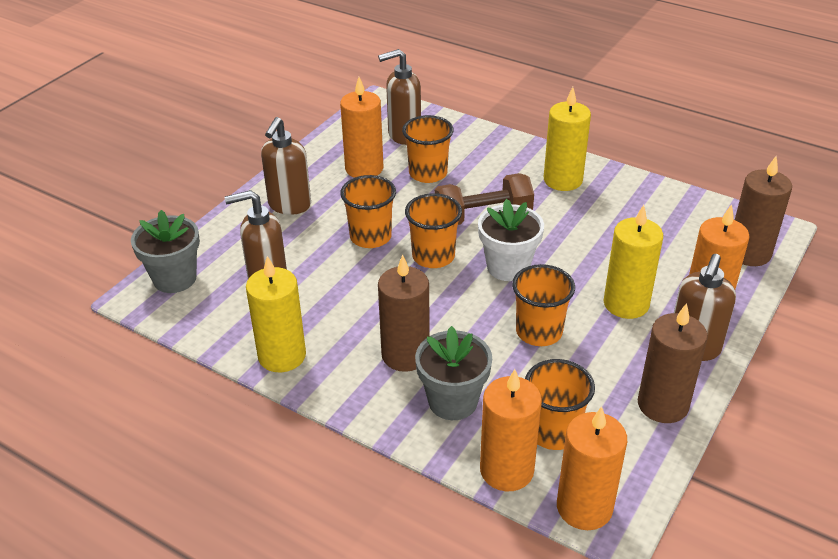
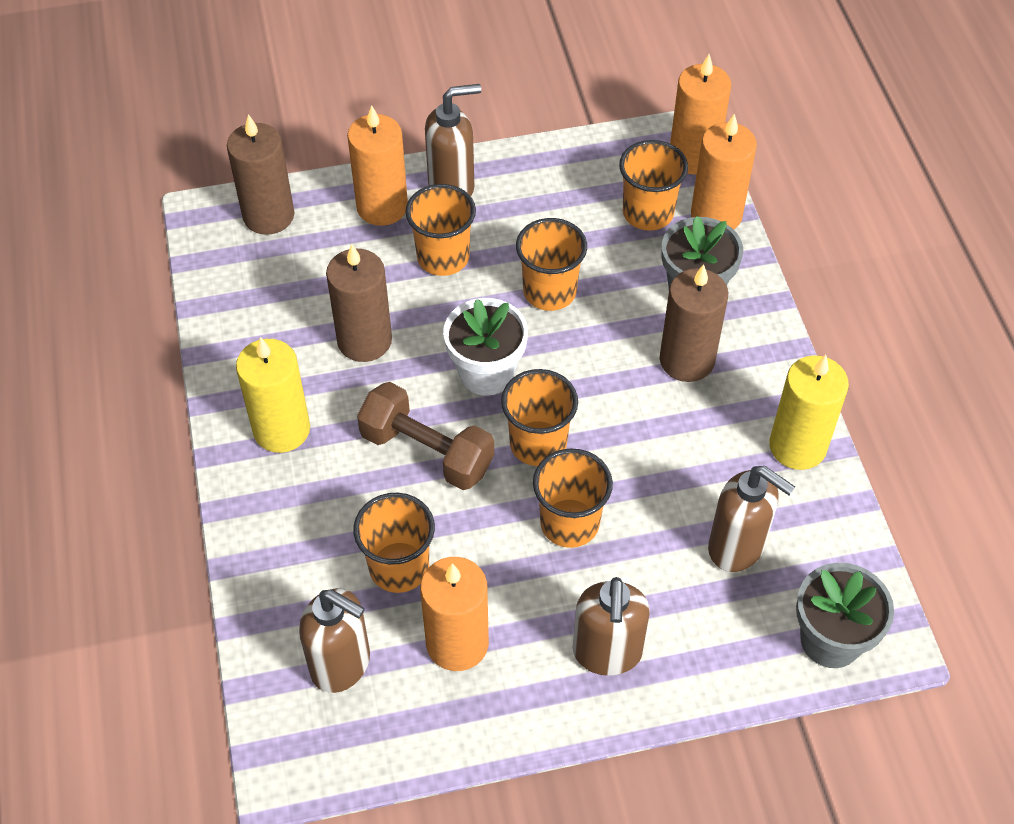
camera: 135 degrees left, 15 degrees up
(289, 205) = (607, 653): brown soap dispenser -> brown soap dispenser turned 120 degrees clockwise
(626, 304) = (443, 257): yellow candle -> orange cup
(662, 404) = (542, 170): brown candle -> brown candle (364, 340)

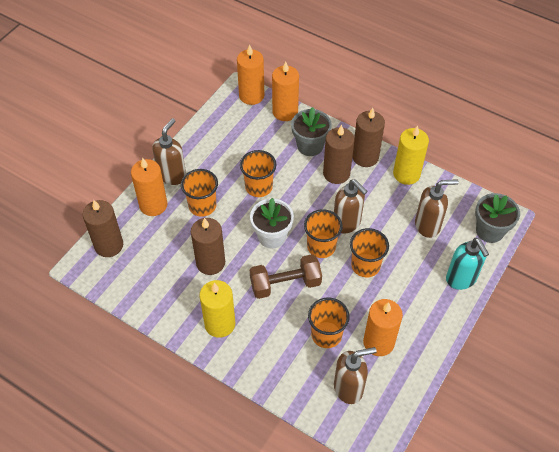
camera: 45 degrees left, 0 degrees up
(607, 653) = (430, 299): brown soap dispenser -> brown soap dispenser (347, 223)
(648, 213) = (259, 129): orange cup -> none
(692, 668) = (461, 279): none -> turquoise soap dispenser
(761, 371) = (365, 157): none -> brown candle

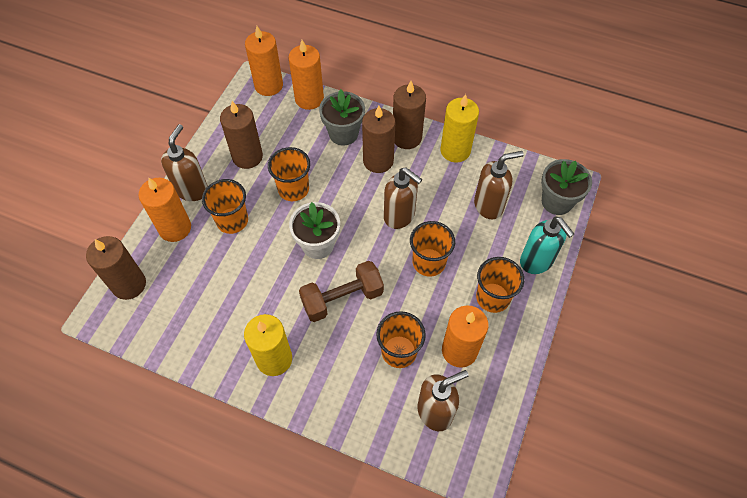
camera: 10 degrees left, 5 degrees up
(210, 262) = (252, 287): brown candle -> brown candle (247, 157)
(321, 246) = (375, 248): orange cup -> orange cup (493, 297)

